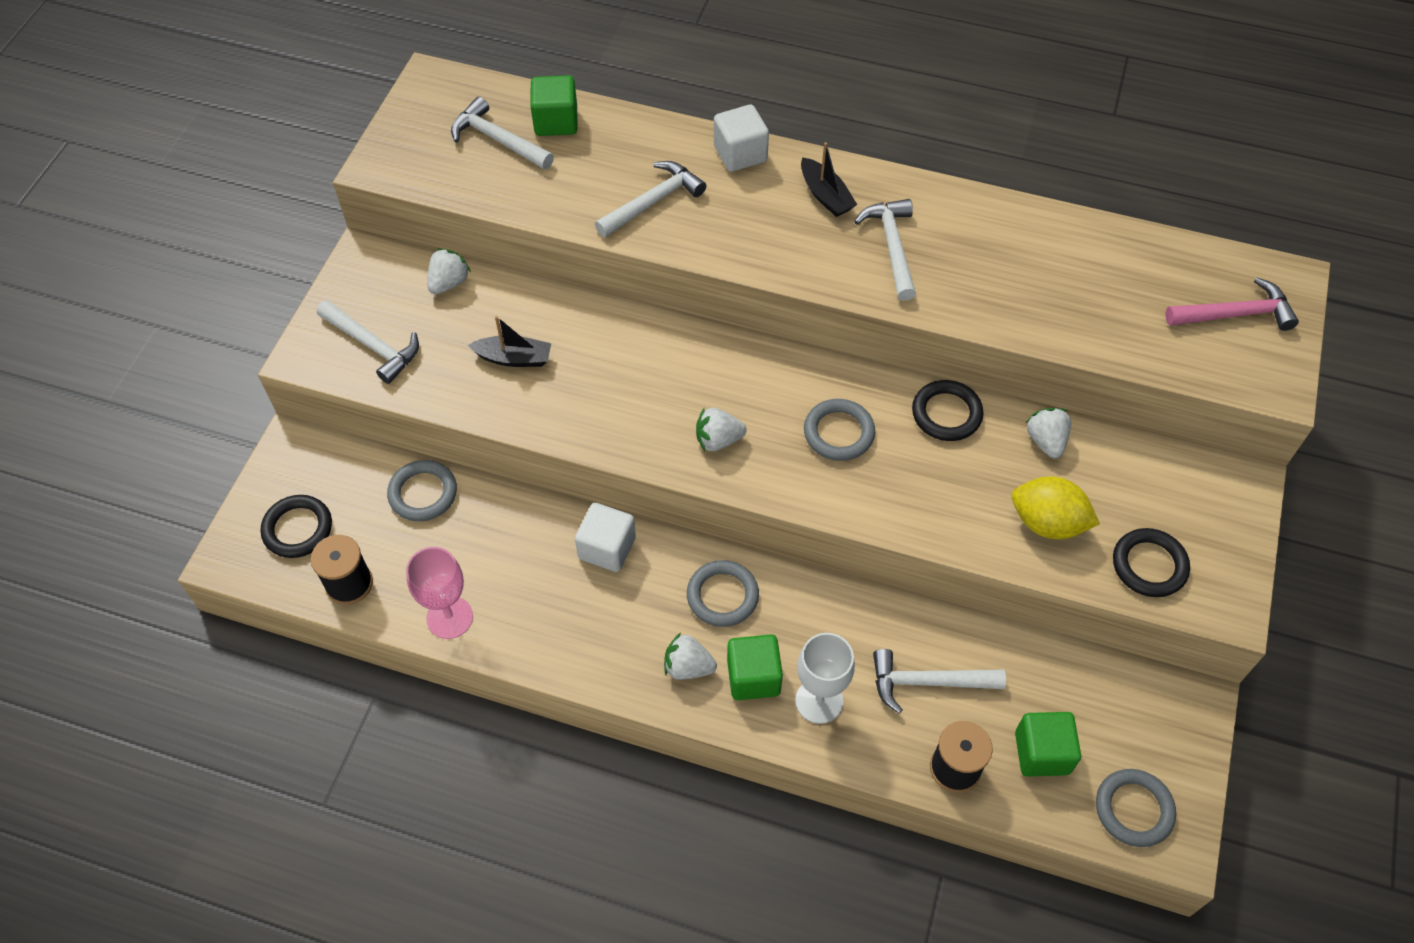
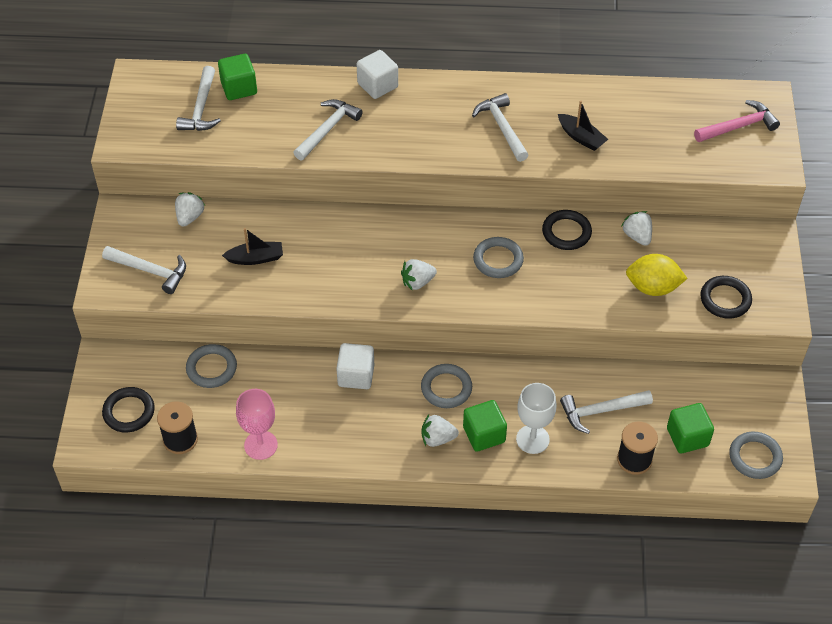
camera: 15 degrees left, 5 degrees down
(497, 139) = (201, 108): white hammer -> white hammer turned 105 degrees counterclockwise
(825, 195) = (446, 102): black boat -> black boat (581, 137)

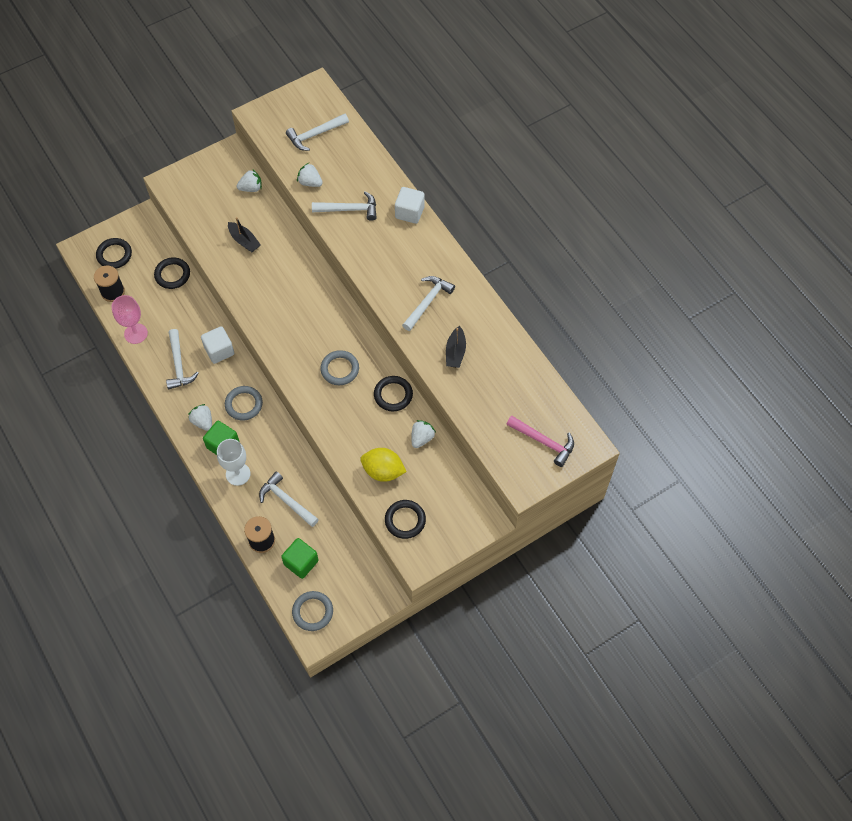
camera: 55 degrees right, 10 degrees up
(151, 271) = (196, 196): white hammer -> white hammer (179, 365)
(211, 368) = (172, 275): grey ring -> black ring
(239, 88) = (347, 142): green cube -> none
(417, 282) = (288, 336): white strawberry -> white strawberry (310, 182)
(653, 287) = (383, 471): yellow lemon -> yellow lemon turned 45 degrees counterclockwise

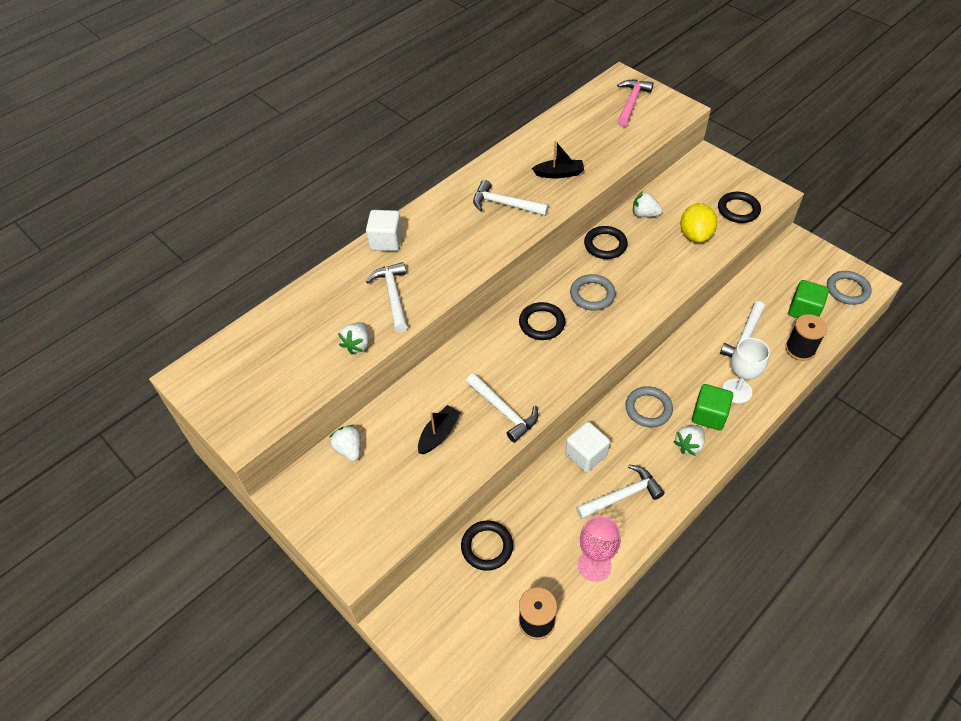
camera: 100 degrees left, 10 degrees down
(114, 255) = (472, 642): black ring -> black ring (542, 323)
(315, 135) = (276, 357): white hammer -> white hammer (504, 411)

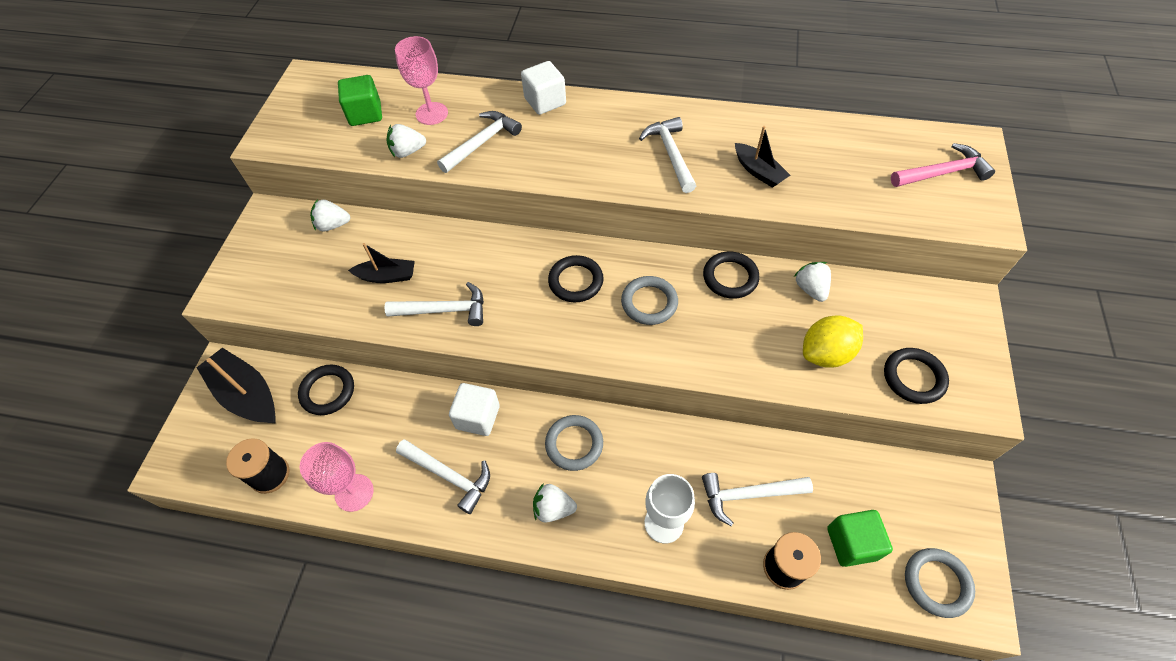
camera: 55 degrees right, 5 degrees up
(328, 311) = (431, 113): none -> pink goblet
(349, 449) = (333, 225): white strawberry -> white strawberry turned 120 degrees counterclockwise
(442, 611) = (247, 394): none -> black boat
(504, 411) = (445, 310): white hammer -> white hammer turned 105 degrees counterclockwise
(709, 415) = (608, 510): green cube -> green cube (365, 114)

